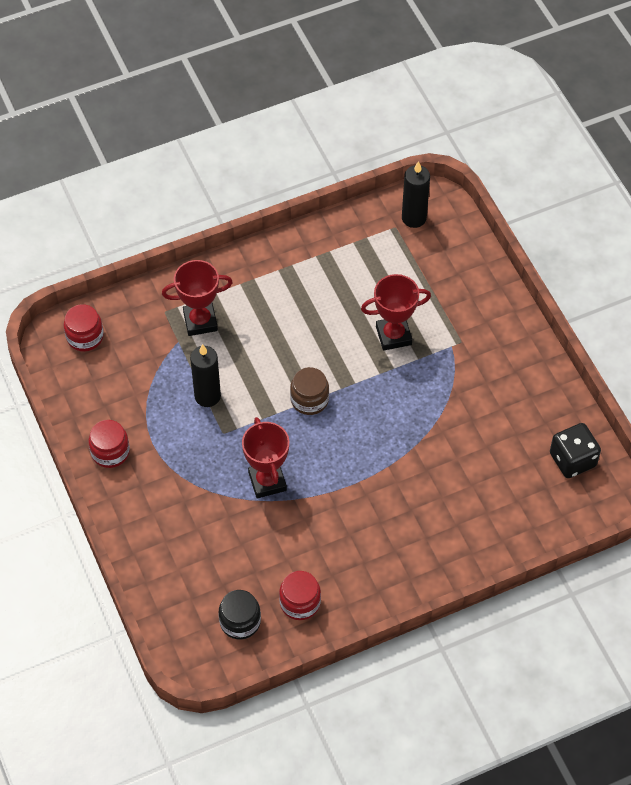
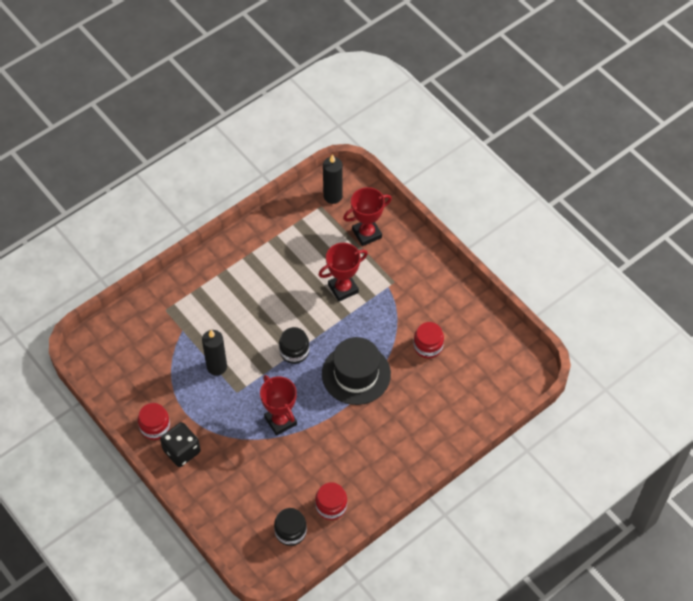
camera: 15 degrees left, 0 degrees up
(85, 337) = (109, 343): red jar -> red jar (428, 346)
(200, 321) = (195, 311): red trophy -> red trophy (367, 234)
(309, 399) = (294, 351): brown jar -> black jar
(379, 446) = (356, 374): none -> black hat
(572, 460) = (500, 351): black dice -> black dice (182, 451)

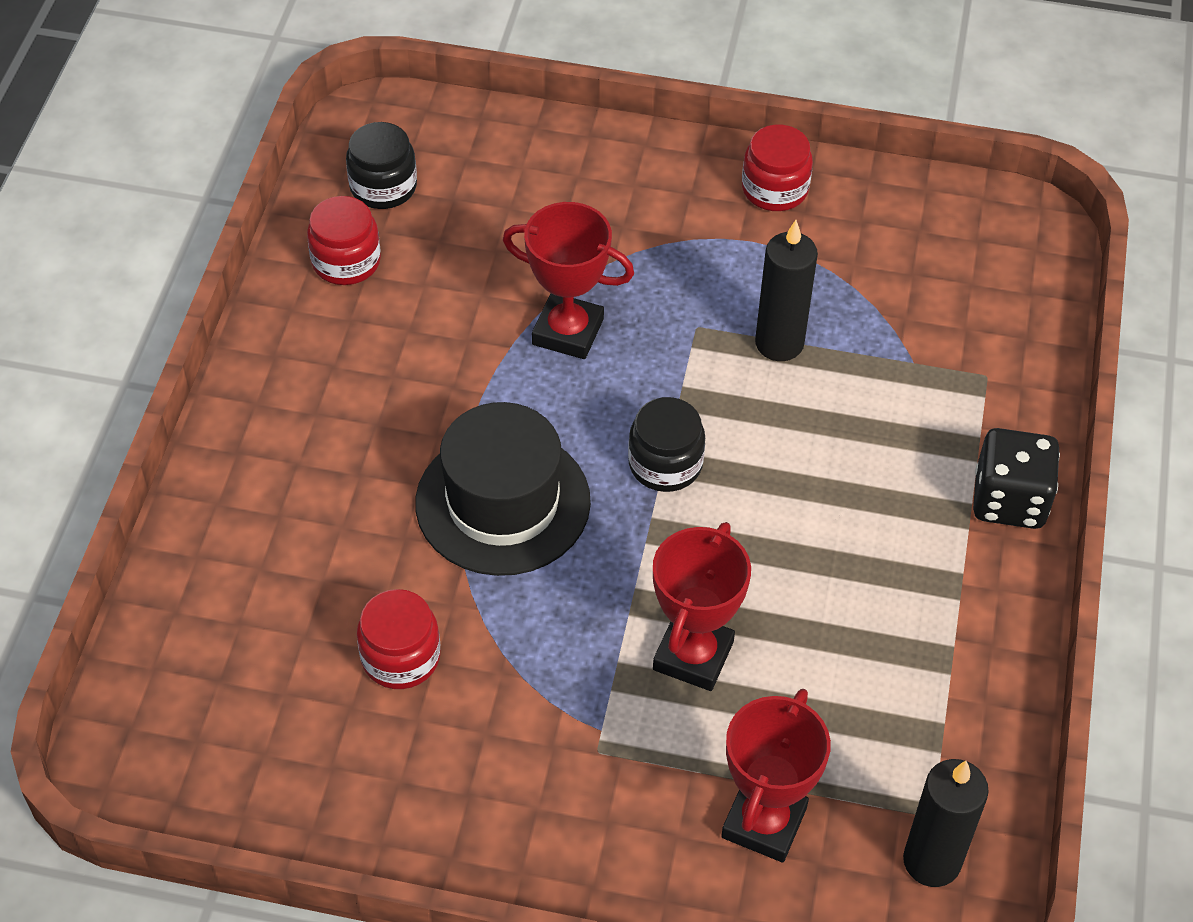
camera: 140 degrees right, 5 degrees down
(182, 451) = (689, 184): black dice -> black dice (1009, 500)

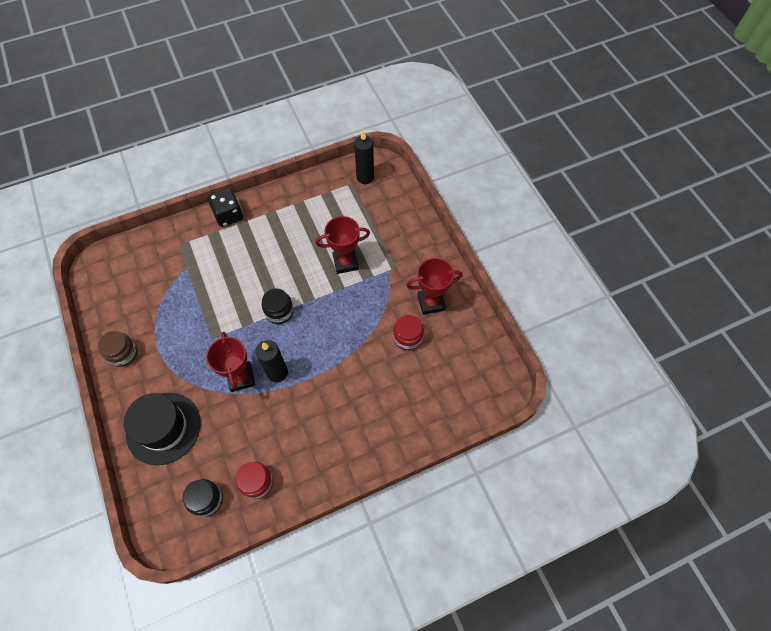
camera: 125 degrees left, 10 degrees up
(503, 502) = (329, 348): black hat -> black hat (163, 428)
(764, 822) = (384, 217): red trophy -> red trophy (431, 302)
(774, 189) = (123, 353): red jar -> brown jar
(779, 343) = (203, 309): black candle -> black candle (277, 372)

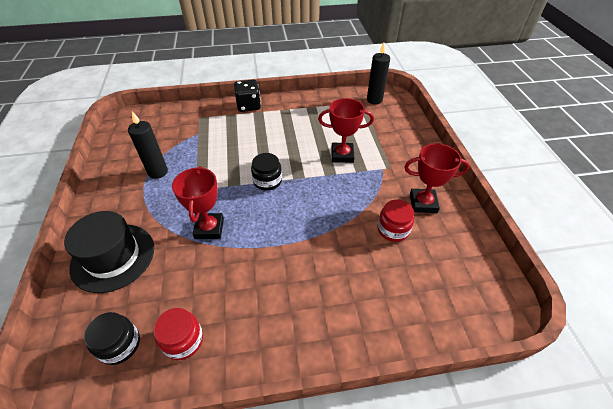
camera: 15 degrees right, 15 degrees down
(123, 353) = (111, 185): brown jar -> none
(277, 372) = (247, 232): black candle -> black candle (158, 172)

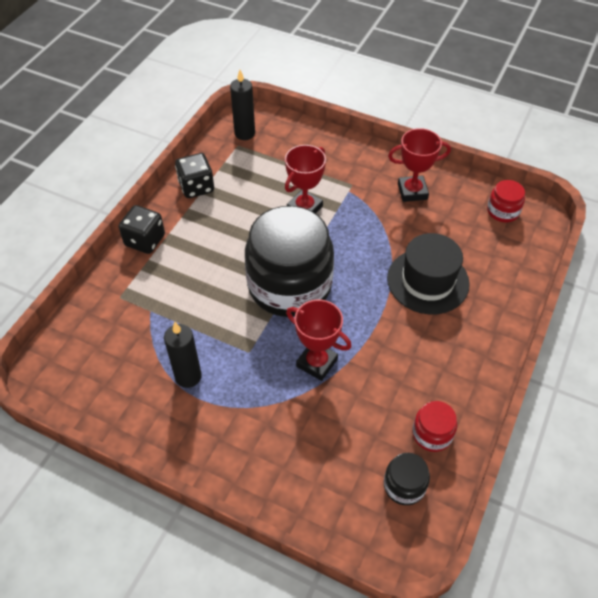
camera: 55 degrees left, 5 degrees up
(113, 257) = (291, 461): black hat -> black hat (428, 281)
(267, 181) = (289, 285): black jar -> black jar, size x2.37
(309, 104) = (196, 187): none -> black dice
(393, 229) = (424, 229): red jar -> red jar (503, 211)
(423, 203) = (412, 191): red trophy -> red trophy turned 45 degrees clockwise

